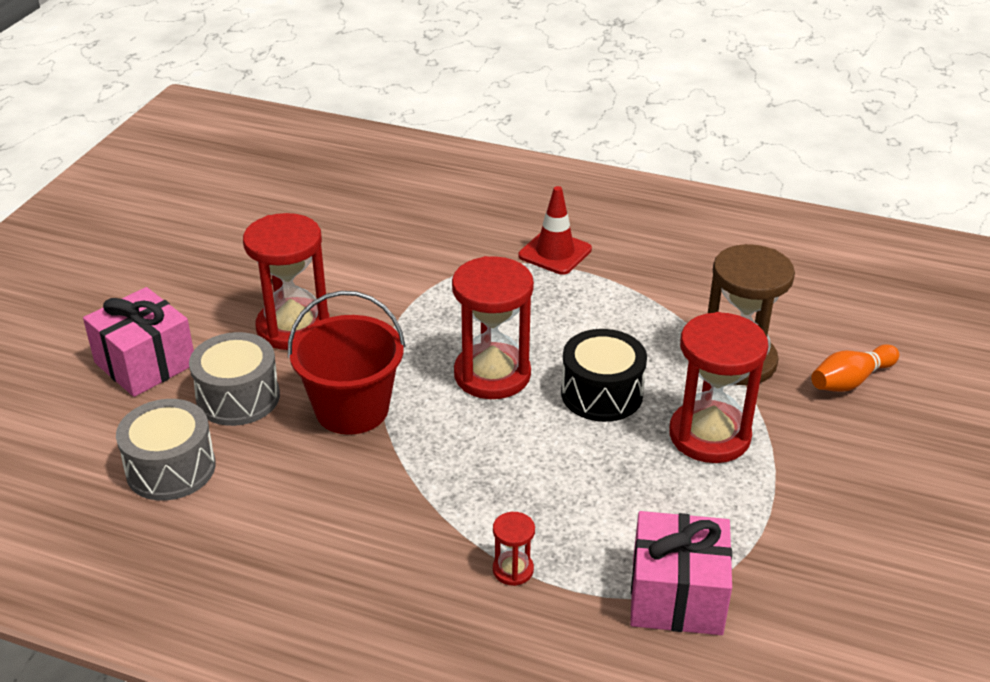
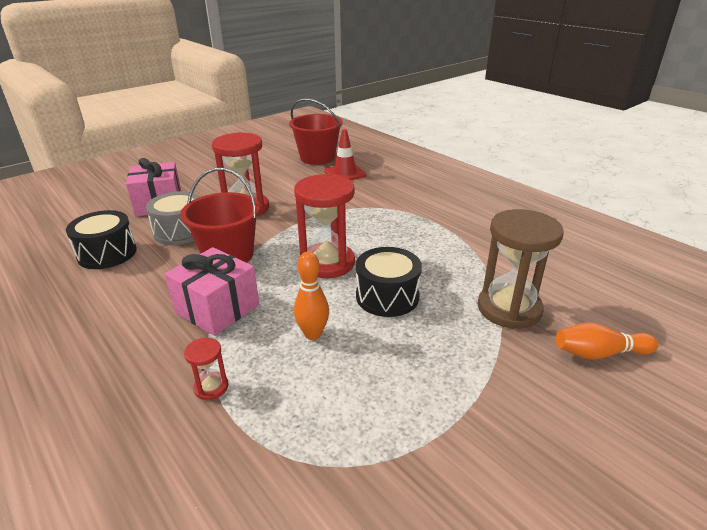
camera: 30 degrees right, 5 degrees down
(171, 468) = (107, 253): grey drum -> black drum
(305, 200) = (317, 158): none -> red bucket
(555, 253) = (432, 212): red traffic cone -> red traffic cone (345, 173)
(562, 470) = (313, 334): none -> orange bowling pin
(676, 596) = (305, 465): pink gift -> pink gift (217, 308)
(709, 435) = (442, 351): red hourglass -> none

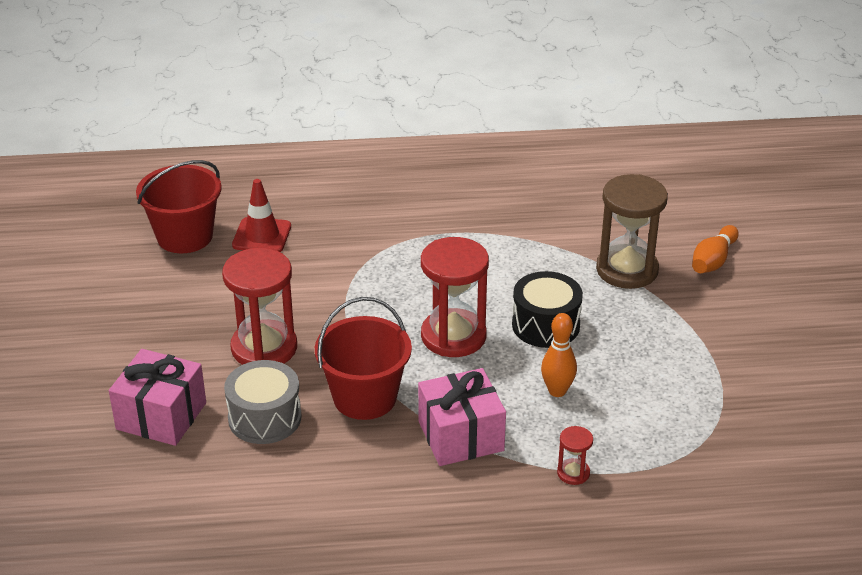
camera: 55 degrees left, 5 degrees up
(107, 253) = (256, 490): black drum -> none

